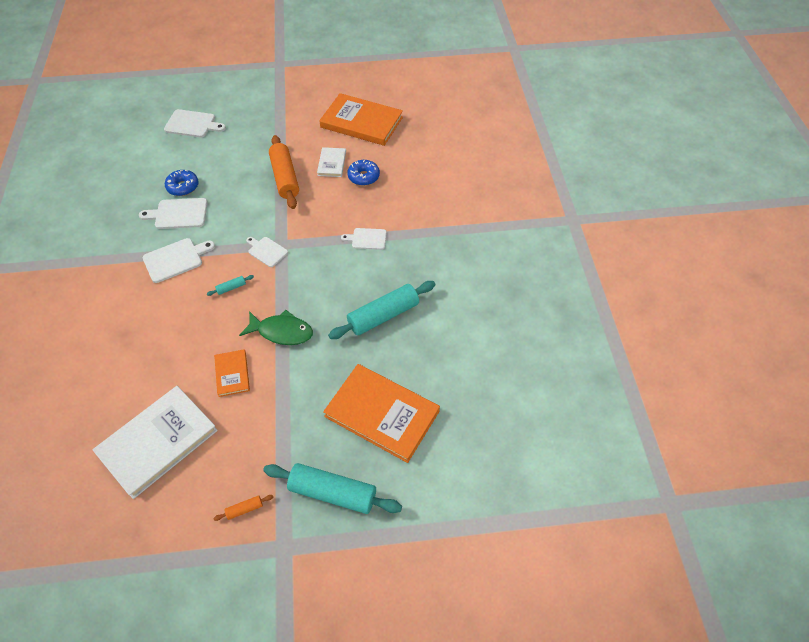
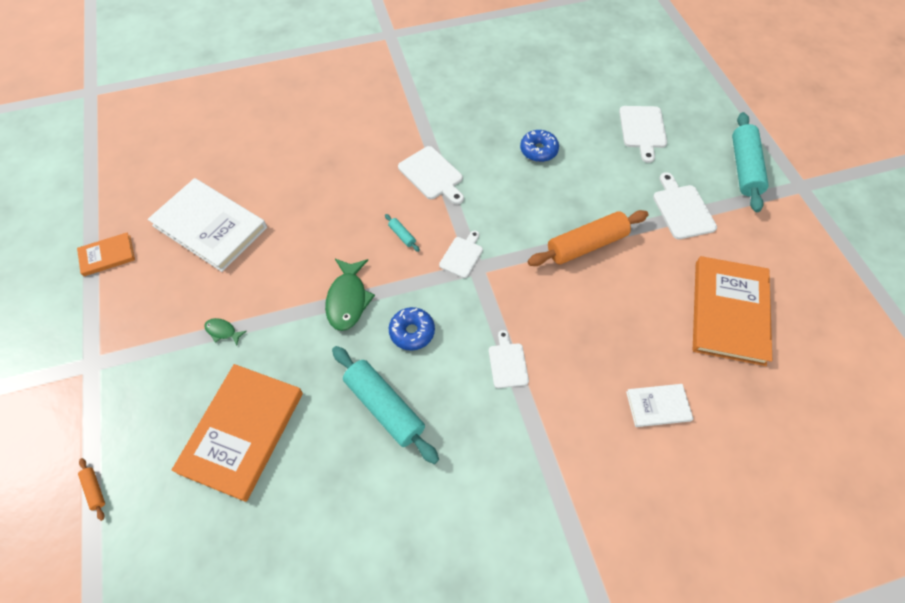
camera: 80 degrees right, 5 degrees up
(178, 214) = (497, 158): white cutting board -> white cutting board (682, 209)
(232, 374) = (289, 267): orange book -> orange book (107, 255)
(244, 509) = (134, 319): orange rolling pin -> orange rolling pin (95, 490)
(283, 429) = (223, 331): none -> green fish
(332, 163) = (631, 292): white book -> white book (658, 406)
(333, 493) = (145, 398): turquoise rolling pin -> turquoise rolling pin (744, 168)
(363, 177) = (620, 336): blue donut -> blue donut (412, 332)

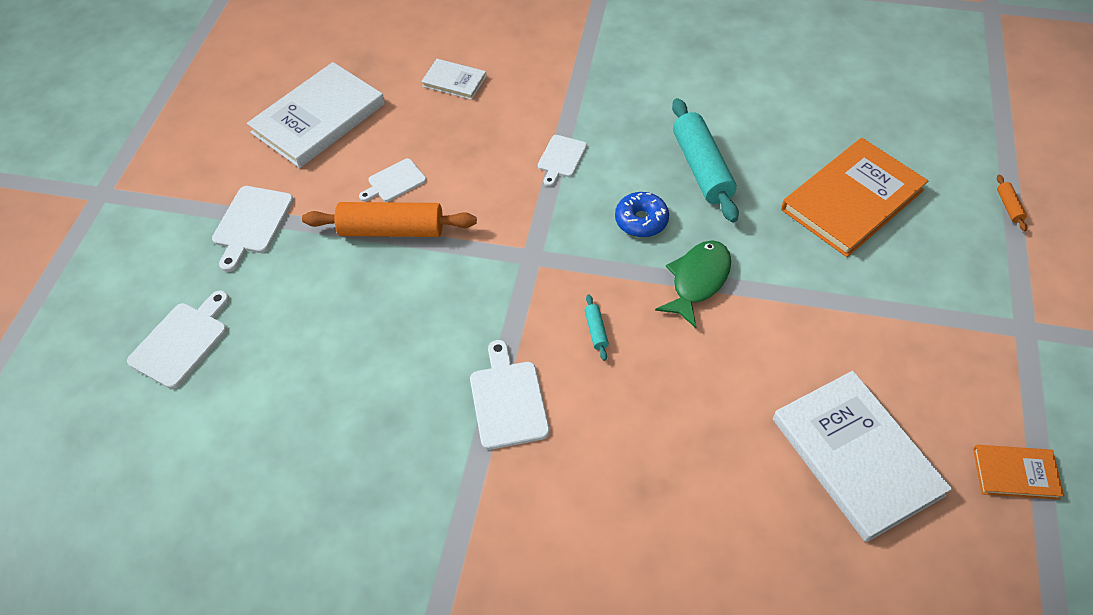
camera: 150 degrees left, 5 degrees down
(223, 331) = (858, 304): green fish -> none
(462, 255) = (538, 276): white cutting board -> white cutting board (394, 182)
(538, 150) = (341, 373): blue donut -> none
(729, 312) = (318, 118): orange book -> white book
(744, 168) = (130, 238): turquoise rolling pin -> none

